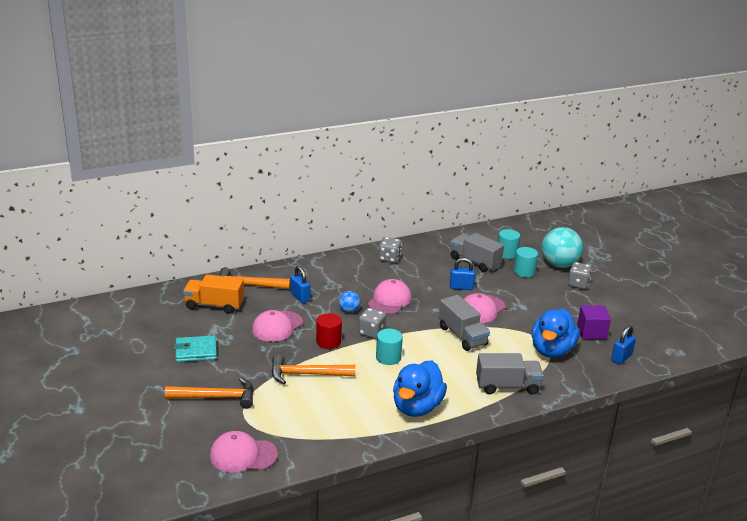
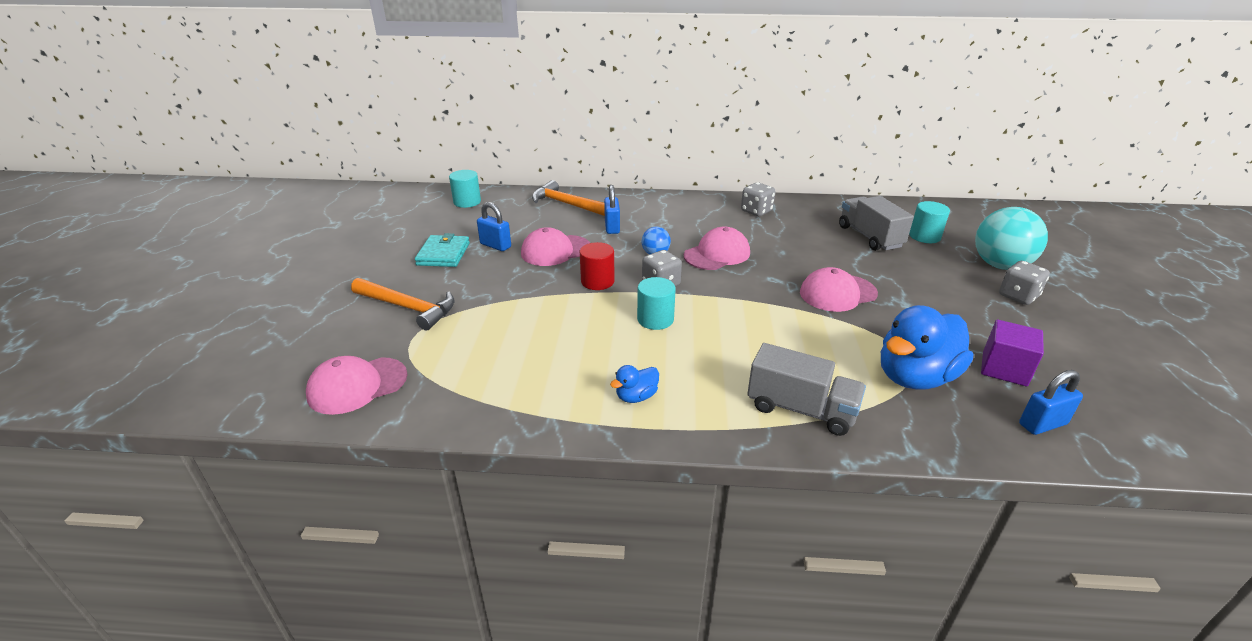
camera: 30 degrees right, 5 degrees up
(196, 351) = (443, 254): turquoise wallet -> turquoise wallet turned 75 degrees clockwise
(214, 305) = (512, 215): orange truck -> none
(243, 455) = (357, 385): pink cap -> pink cap turned 60 degrees counterclockwise
(306, 374) = (534, 311): orange hammer -> none
(417, 407) = (636, 396): blue duck -> blue duck, size x0.46
(461, 287) = (828, 261): blue padlock -> blue padlock (495, 245)
(462, 336) = (783, 319): grey truck -> none
(524, 272) = (937, 262): turquoise cylinder -> turquoise cylinder (467, 202)

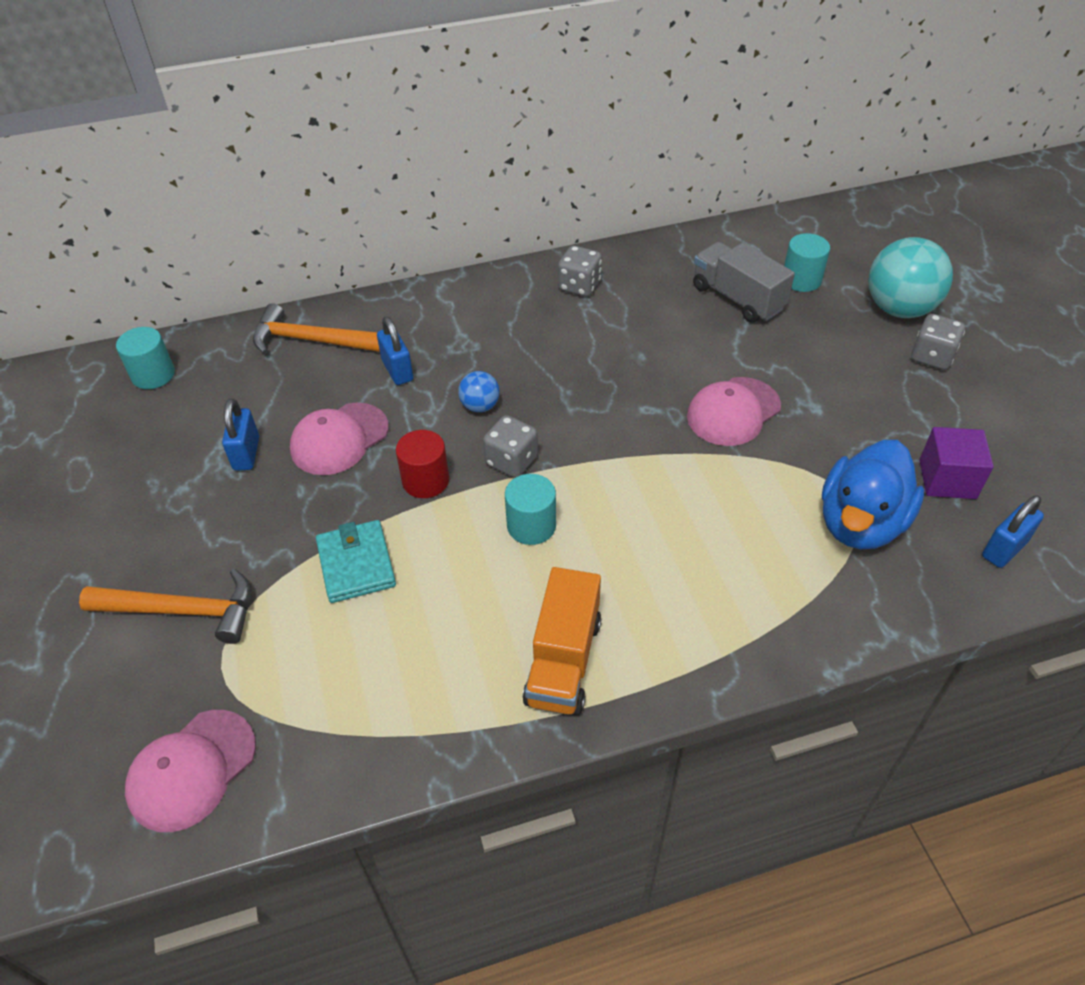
camera: 20 degrees left, 15 degrees up
(443, 254) = (177, 493): turquoise wallet -> turquoise wallet (356, 564)
(495, 245) = (246, 453): blue padlock -> blue padlock turned 75 degrees clockwise
(636, 396) = (563, 661): blue duck -> orange truck
(717, 254) = (561, 384): pink cap -> none
(801, 409) = (756, 614): grey truck -> none

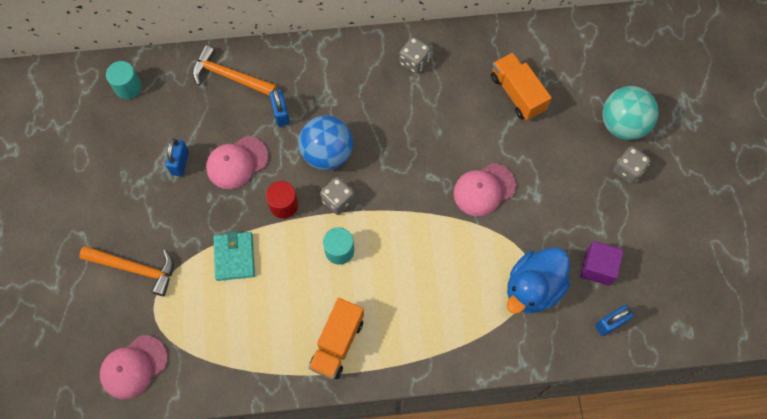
camera: 10 degrees right, 20 degrees up
(480, 406) = (327, 153): blue ball -> blue ball, size x2.05
(737, 298) = (517, 93): grey truck -> orange truck
(801, 280) = (566, 85): turquoise cylinder -> none

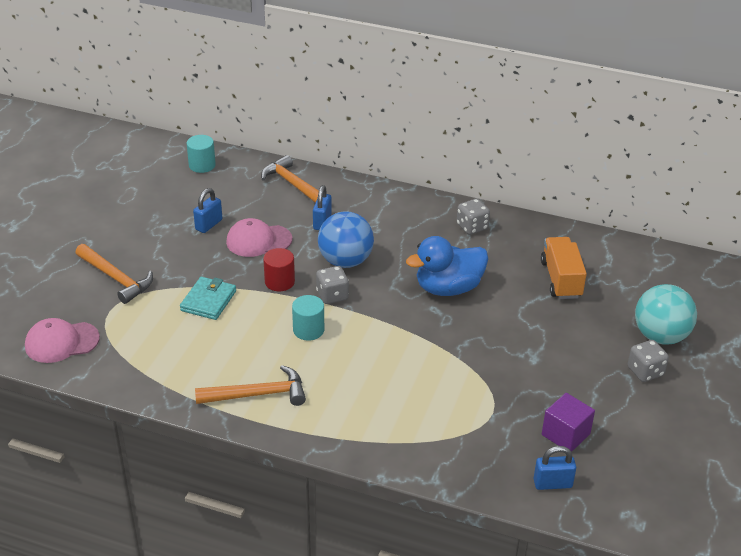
camera: 25 degrees right, 30 degrees down
(337, 343) = (258, 394): orange truck -> orange hammer
(484, 189) = (481, 335): pink cap -> none
(533, 288) = (485, 425): blue duck -> blue duck (448, 288)

